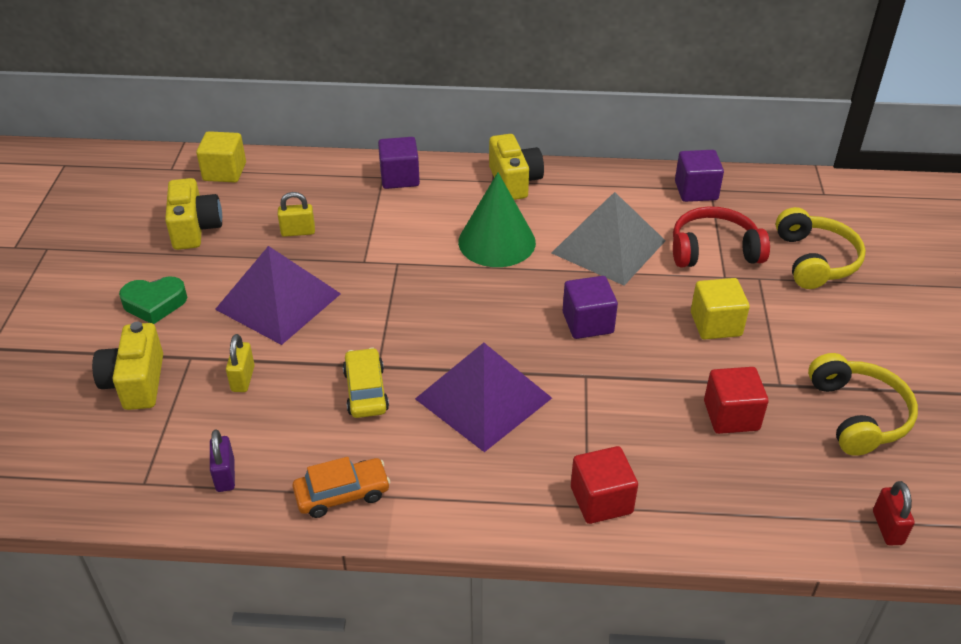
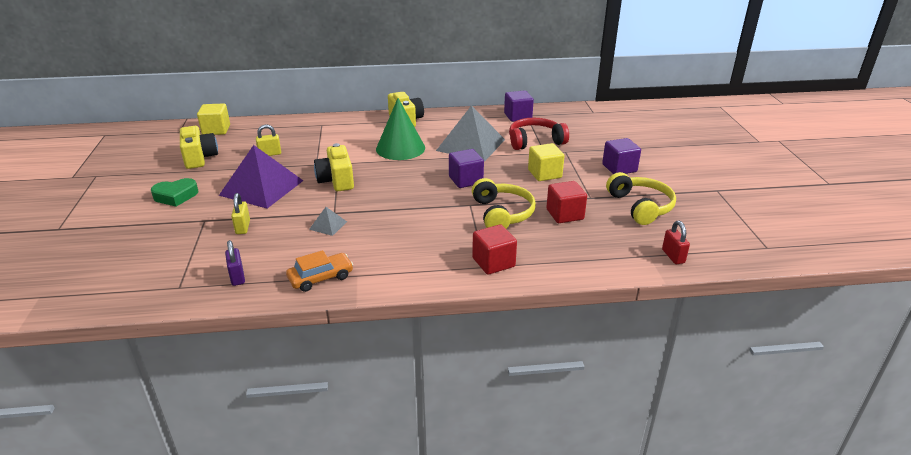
camera: 10 degrees left, 10 degrees down
(136, 382) = (167, 236): yellow camera -> yellow camera (336, 181)
(366, 391) = (328, 225): yellow car -> grey pyramid
(399, 178) = (332, 124): purple cube -> purple cube (619, 168)
(483, 398) = (407, 221): purple pyramid -> none
(815, 260) = (596, 141): yellow headphones -> yellow headphones (502, 214)

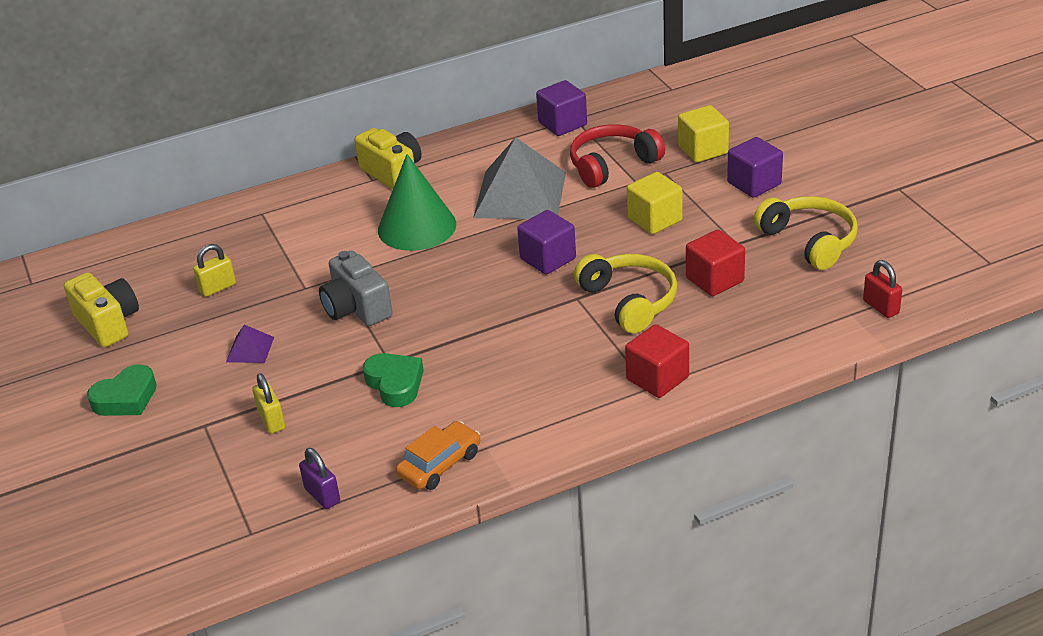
camera: 15 degrees left, 5 degrees up
(216, 130) = (93, 265): yellow cube -> yellow cube (703, 150)
(262, 187) = (250, 349): purple pyramid -> purple pyramid, size x0.43
(328, 225) = (395, 384): grey pyramid -> green heart
(336, 181) = (356, 308): yellow camera -> grey camera

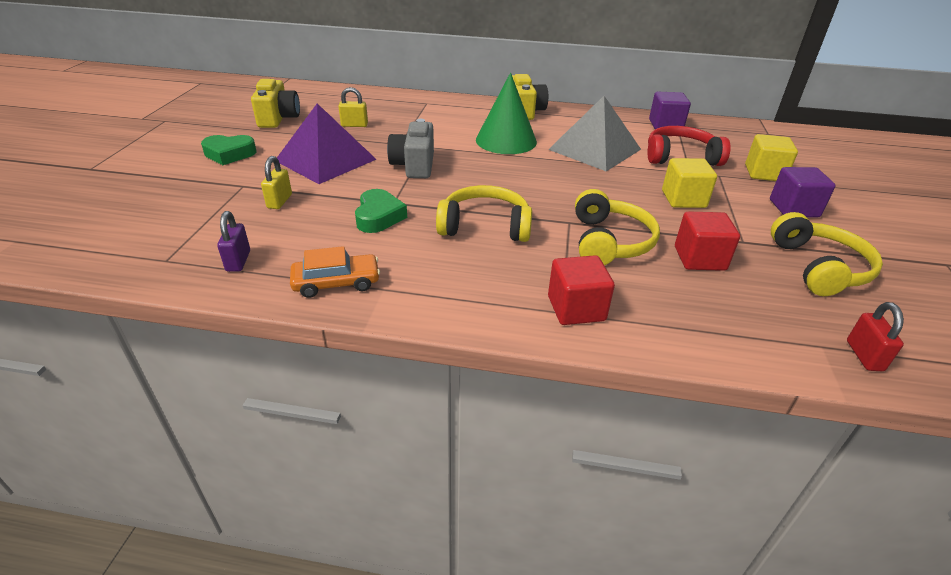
camera: 30 degrees right, 0 degrees up
(250, 349) = (326, 160): purple pyramid -> purple pyramid, size x2.33
(506, 342) = (485, 226): none -> yellow headphones
(548, 259) = (574, 190): purple cube -> none

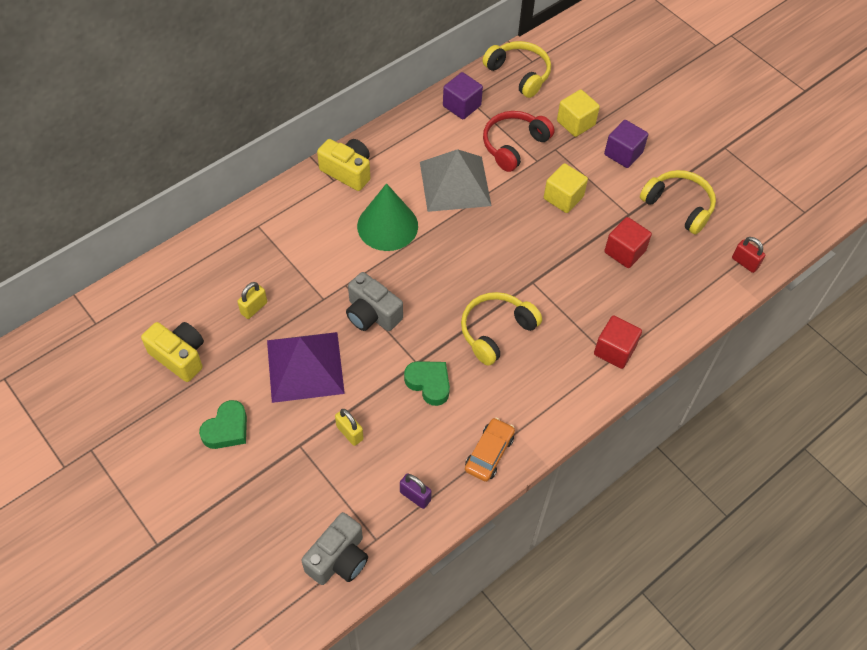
camera: 50 degrees left, 20 degrees up
(126, 249) = (339, 559): none -> grey camera
(609, 242) = (571, 280): yellow headphones -> yellow headphones (519, 74)

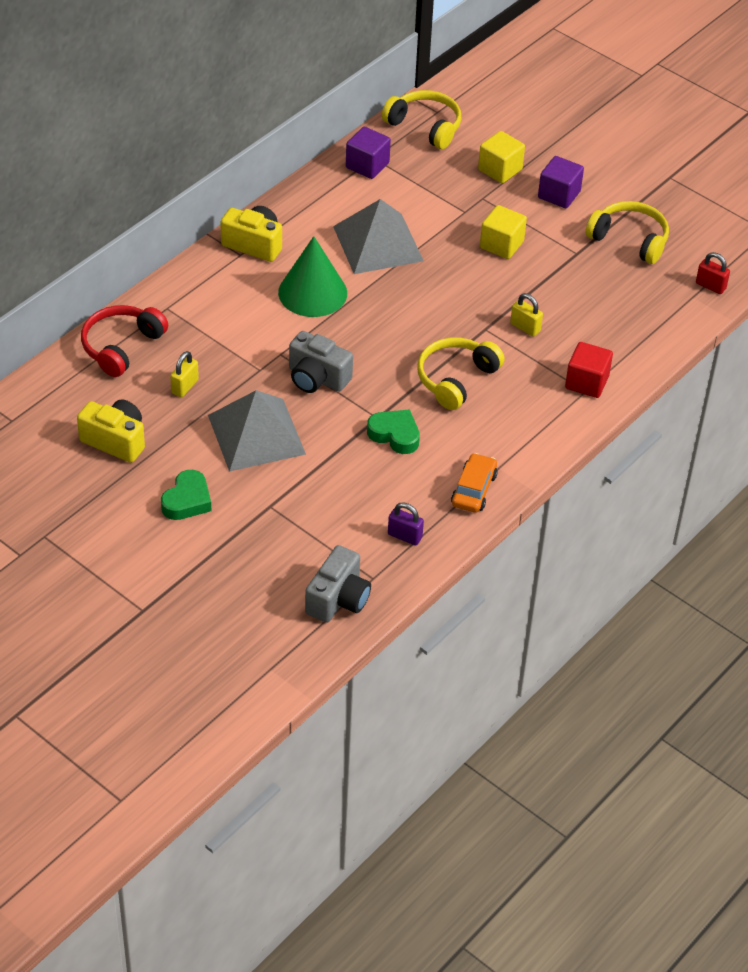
camera: 10 degrees left, 10 degrees down
(305, 366) = (256, 434): purple pyramid -> grey pyramid
(349, 433) = (321, 489): yellow padlock -> yellow padlock (525, 327)
(514, 145) = (435, 199): red headphones -> red headphones (121, 346)
(624, 252) = (579, 289): red cube -> none

